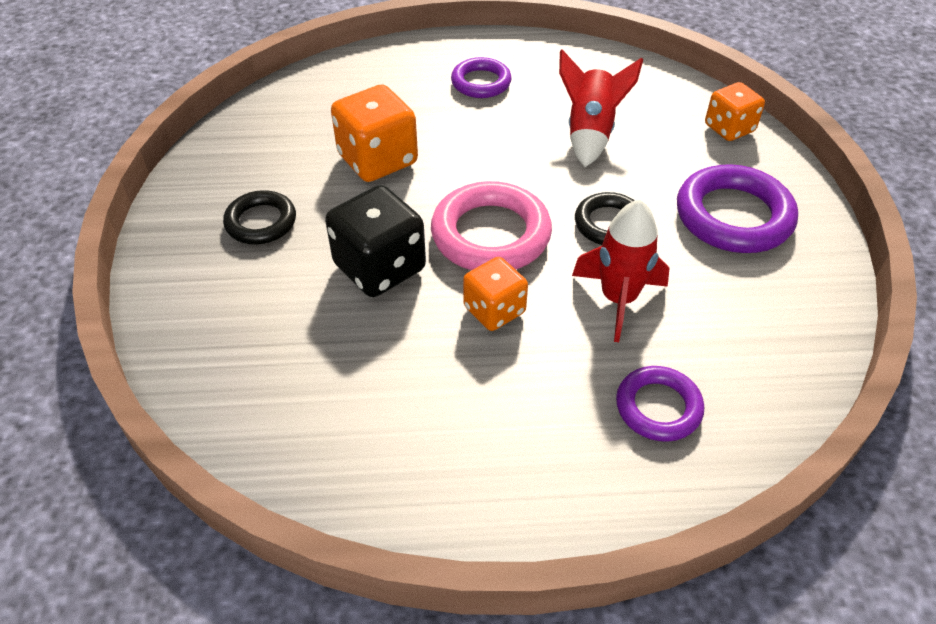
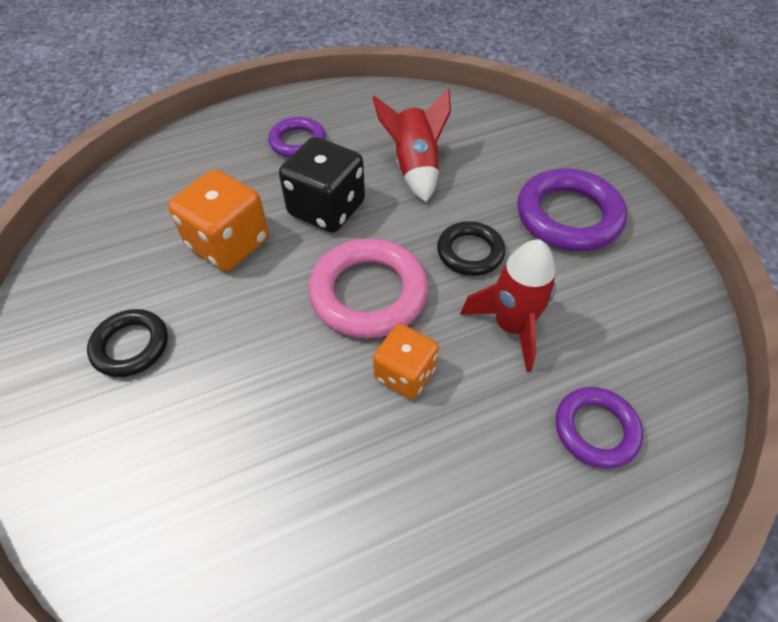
camera: 20 degrees left, 5 degrees up
(380, 267) = (275, 361): black dice -> black dice (327, 209)
(729, 128) = (527, 136): orange dice -> none

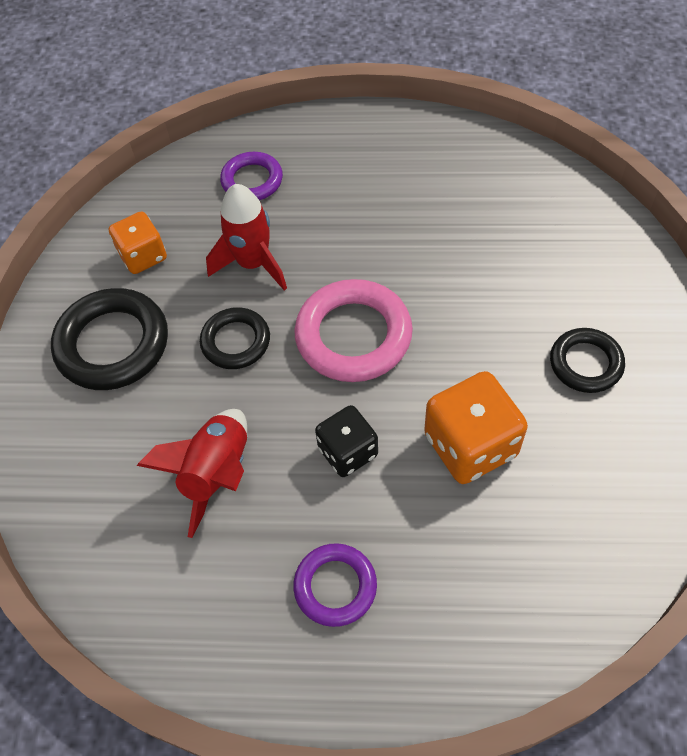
camera: 150 degrees left, 5 degrees up
(327, 209) = (348, 452): black dice -> black dice, size x0.64
(405, 374) = (360, 259): orange dice -> orange dice (143, 256)
(568, 216) = (113, 344): purple ring -> black ring

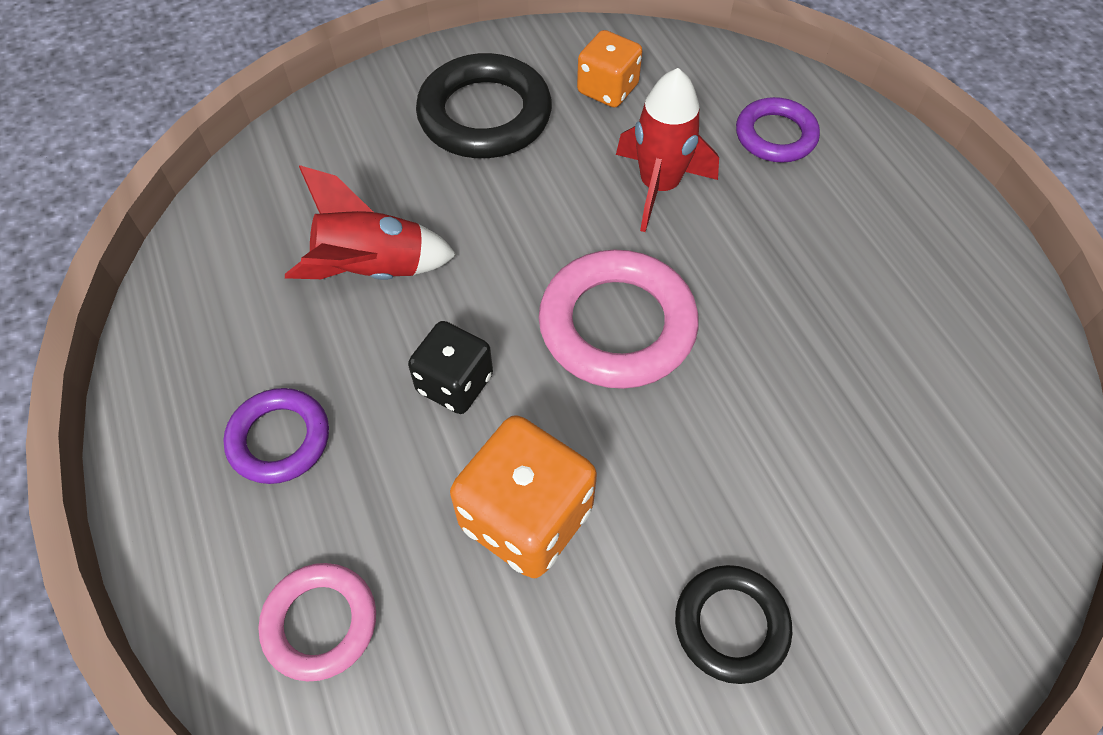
camera: 60 degrees right, 0 degrees up
(236, 341) = (545, 215): black ring -> none
(493, 599) = (320, 623): none -> pink ring

